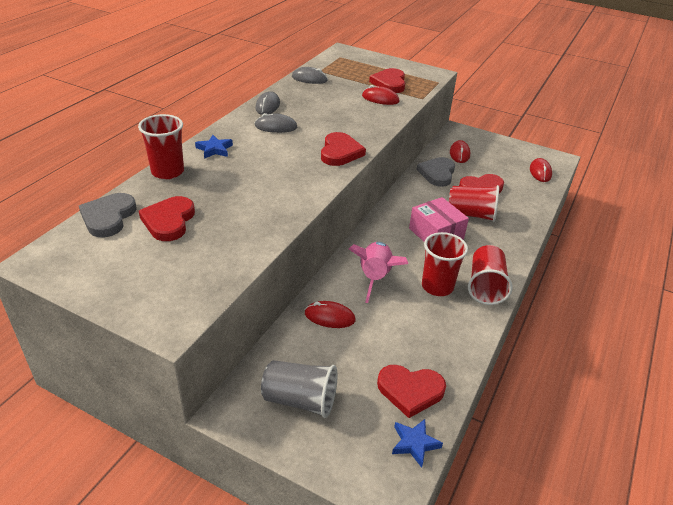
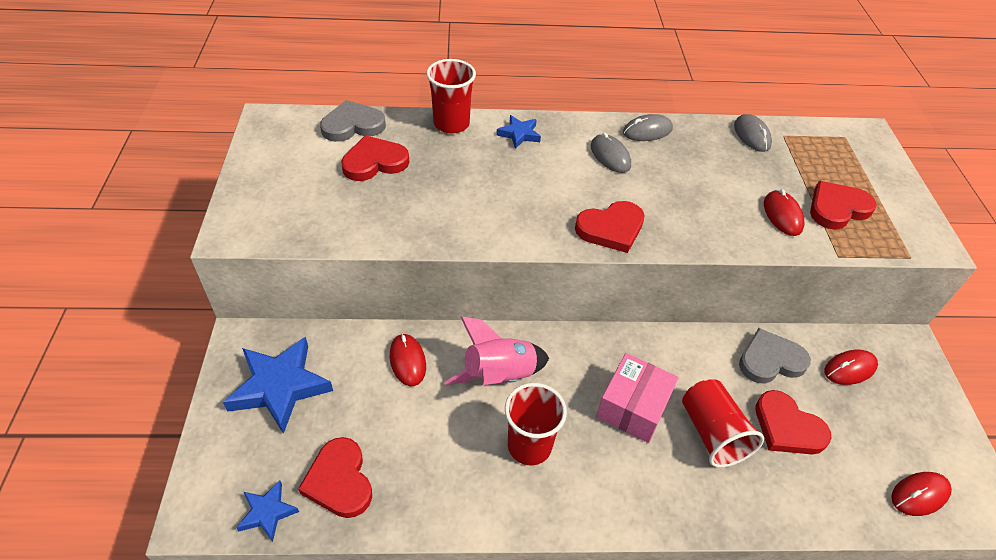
camera: 60 degrees right, 10 degrees up
(300, 400) = (280, 387): grey cup -> blue star
(485, 286) = (569, 502): red cup -> none

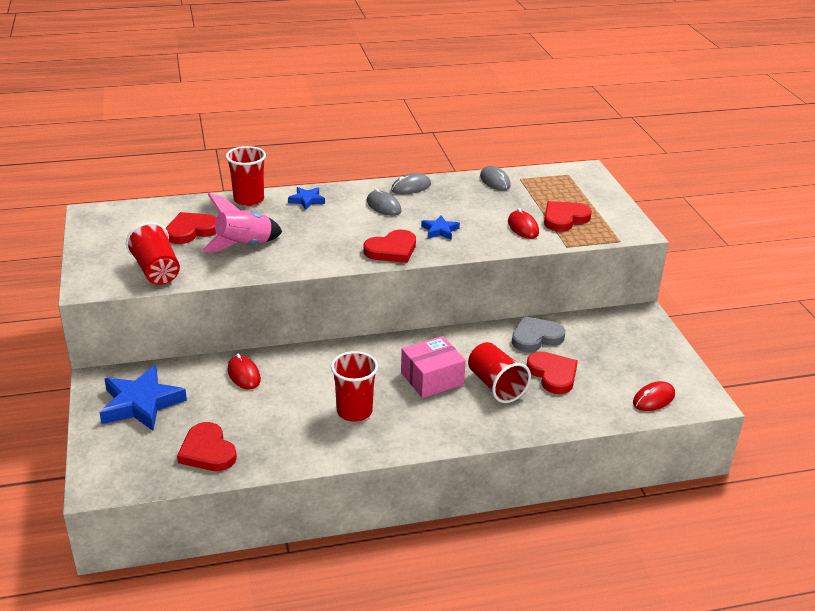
camera: 10 degrees left, 15 degrees down
(267, 512) = (155, 477): blue star -> blue star (440, 230)
(319, 220) = (156, 271): none -> red cup
(353, 125) = (165, 209): grey heart -> none
(499, 376) = (321, 374): pink rocket -> pink rocket (244, 246)
(633, 407) = (432, 378): pink box -> pink box turned 45 degrees clockwise
(787, 427) = (553, 374): red heart -> red heart turned 150 degrees counterclockwise
(849, 369) = (597, 334): red mouse -> none

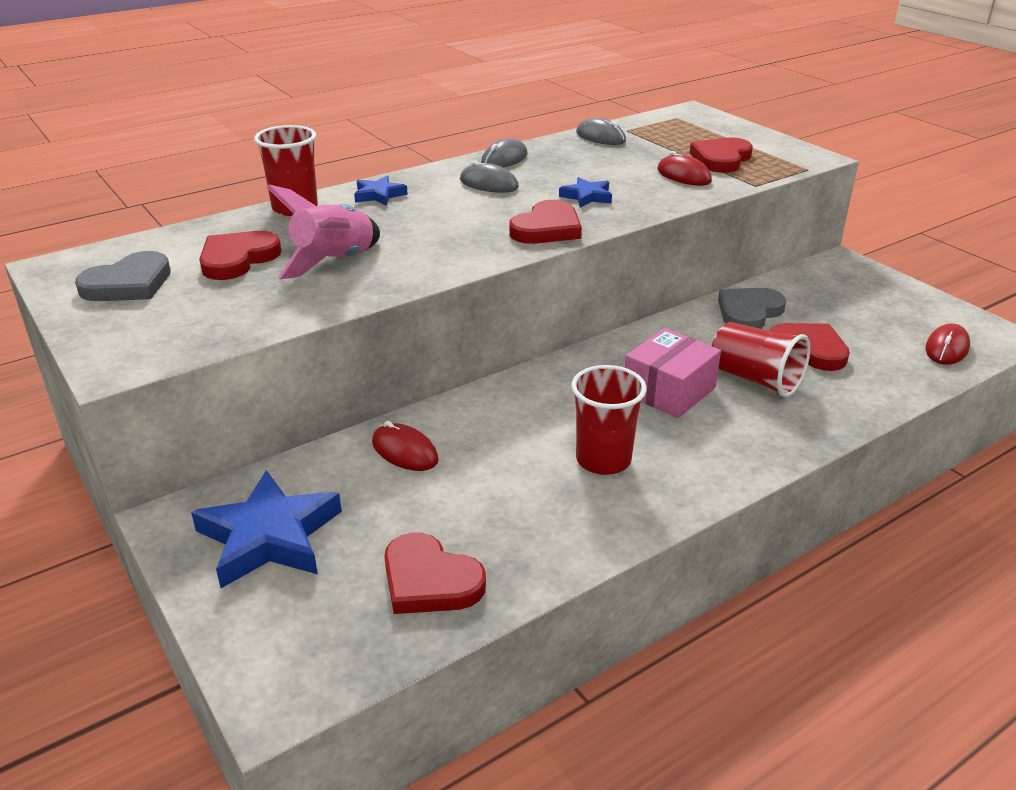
camera: 20 degrees left, 0 degrees up
(123, 234) = (128, 284): none -> grey heart
(156, 271) = (221, 320): red cup -> none

